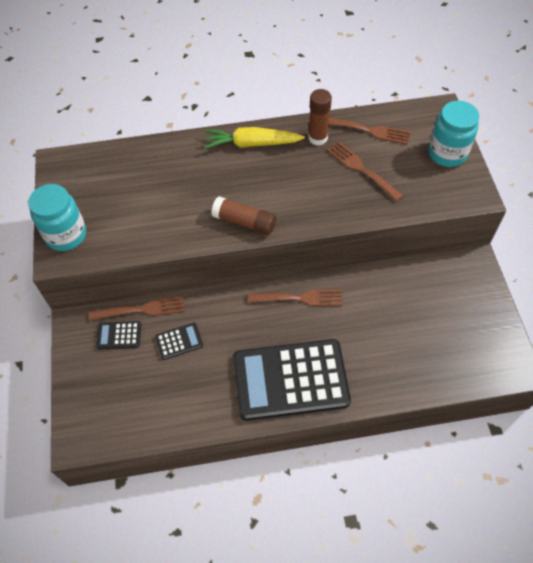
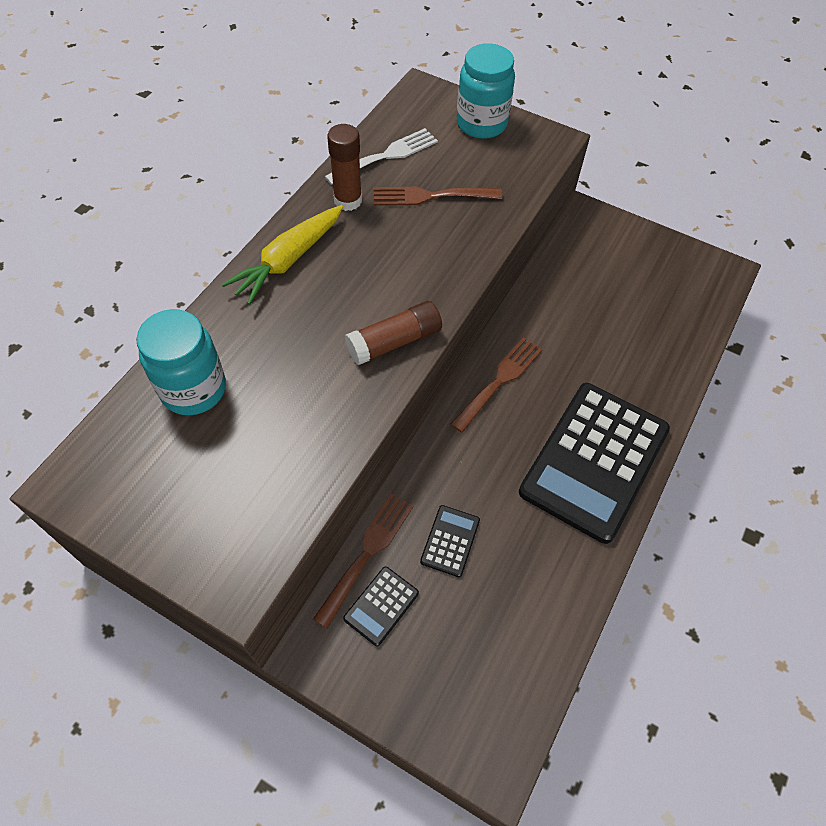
camera: 55 degrees left, 0 degrees up
(66, 235) = (210, 551): turquoise jar -> turquoise jar (193, 389)
(368, 130) = (386, 156): brown fork -> white fork

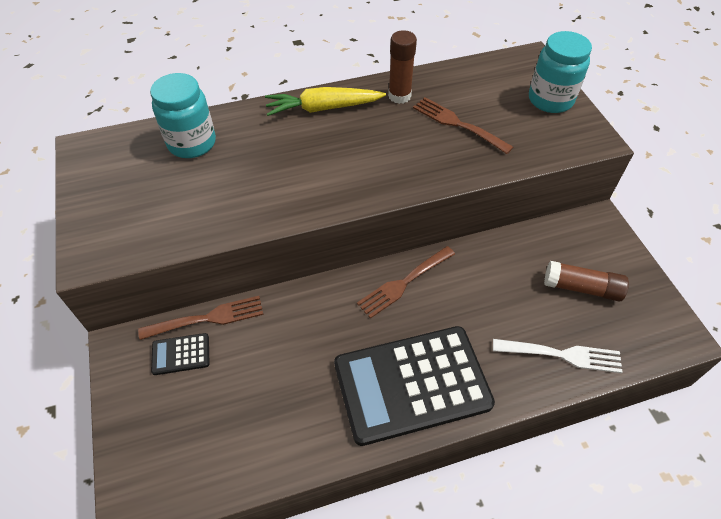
camera: 45 degrees right, 5 degrees down
(386, 156) = (456, 84): white fork -> white fork (561, 355)
(394, 341) = (329, 193): brown glue stick -> brown glue stick (582, 288)
(450, 541) = (261, 352): black calculator -> none
(499, 381) = (404, 283): brown fork -> brown fork turned 150 degrees clockwise

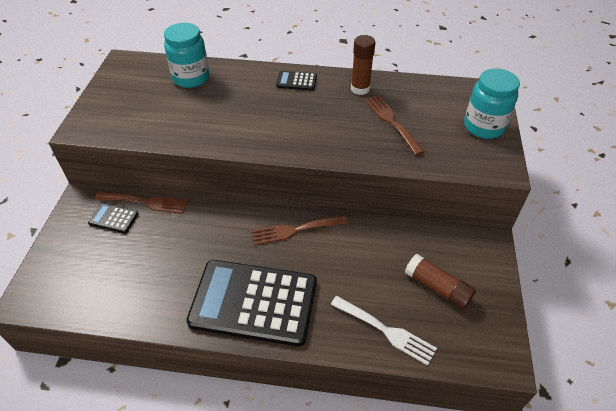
camera: 25 degrees right, 5 degrees down
(323, 108) = (296, 81): yellow carrot -> black calculator

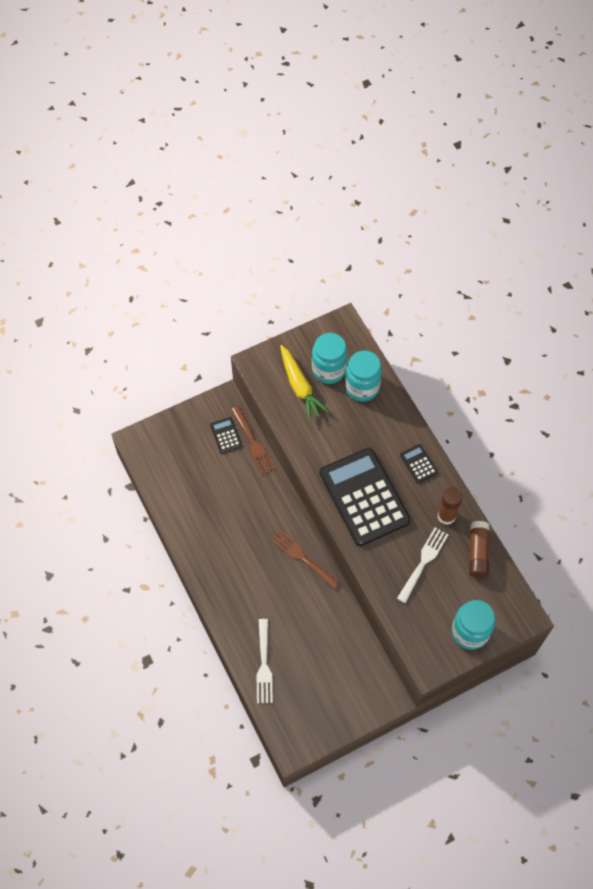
camera: 55 degrees right, 15 degrees up
(141, 113) = (300, 387): none -> yellow carrot
(150, 88) = (329, 370): none -> turquoise jar
(254, 302) = (227, 572): black calculator -> black calculator (364, 497)
(392, 122) = (423, 562): brown fork -> white fork
(437, 287) = (321, 680): brown glue stick -> brown glue stick (478, 553)

